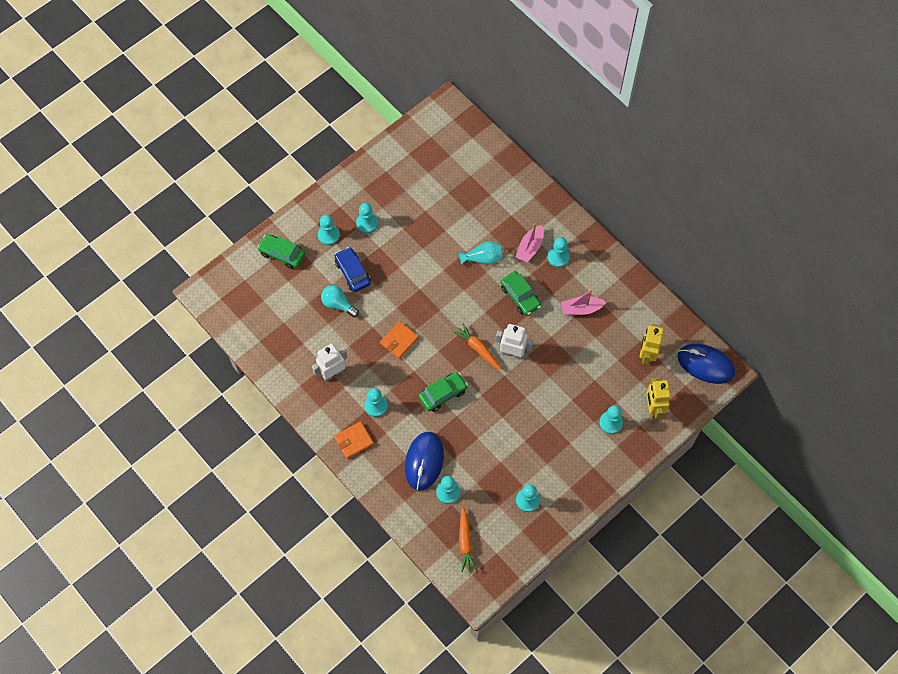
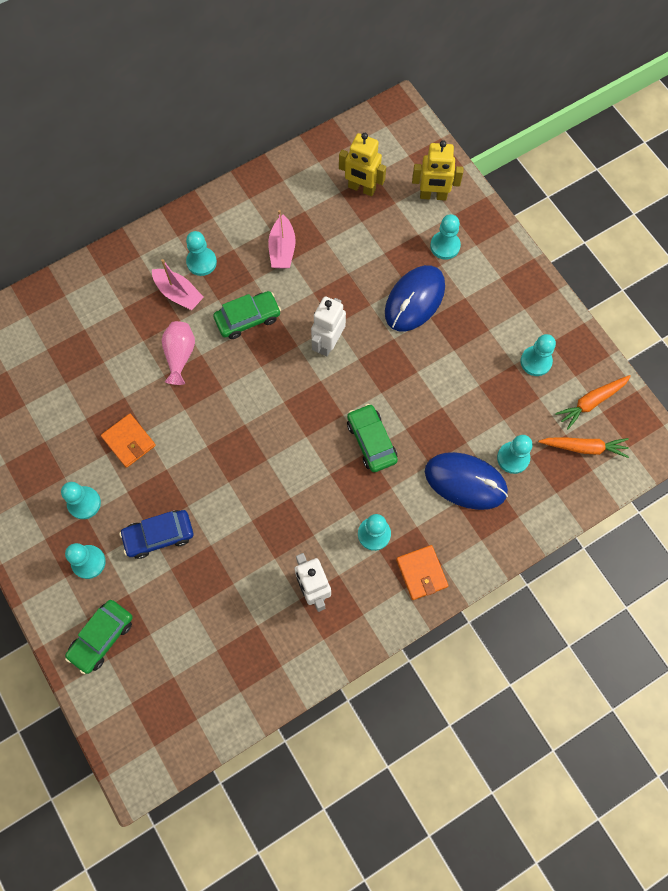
camera: 80 degrees left, 5 degrees up
(338, 304) = (205, 564): turquoise light bulb -> none
(399, 341) = (281, 486): orange wallet -> orange wallet (129, 441)
(478, 349) = (313, 384): orange carrot -> orange carrot (591, 402)
(483, 258) = (180, 355): turquoise vase -> pink vase
(705, 364) = (385, 128): blue mouse -> blue mouse (414, 300)

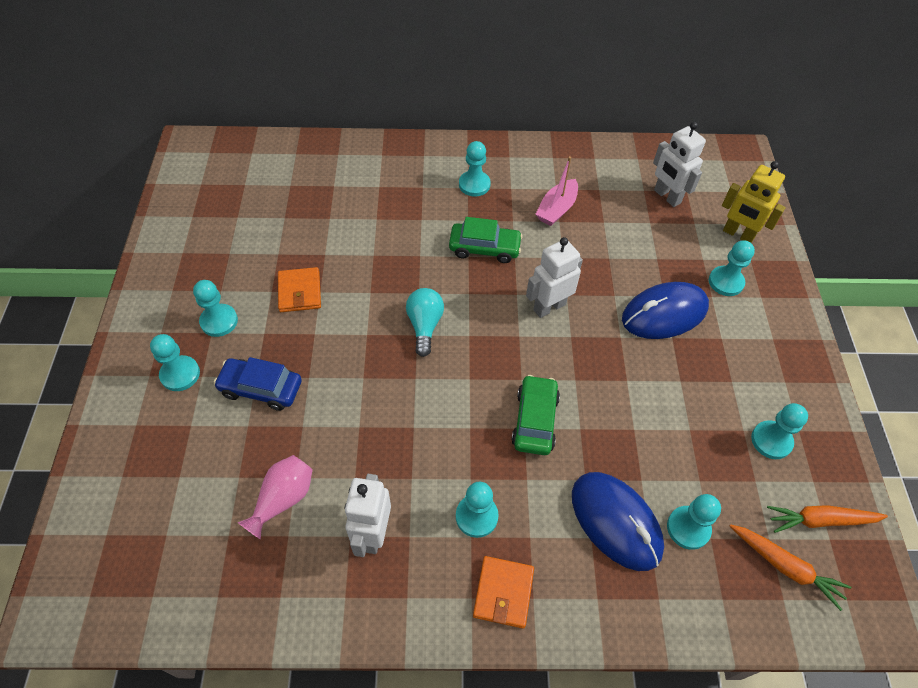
camera: 30 degrees right, 15 degrees down
(102, 637) = (133, 451): green car -> none
(178, 294) = (435, 198): pink boat -> none
(180, 355) = (400, 246): pink vase -> pink vase (283, 499)
(245, 413) = (424, 326): none -> turquoise light bulb
(361, 188) = (667, 196): yellow robot -> white robot

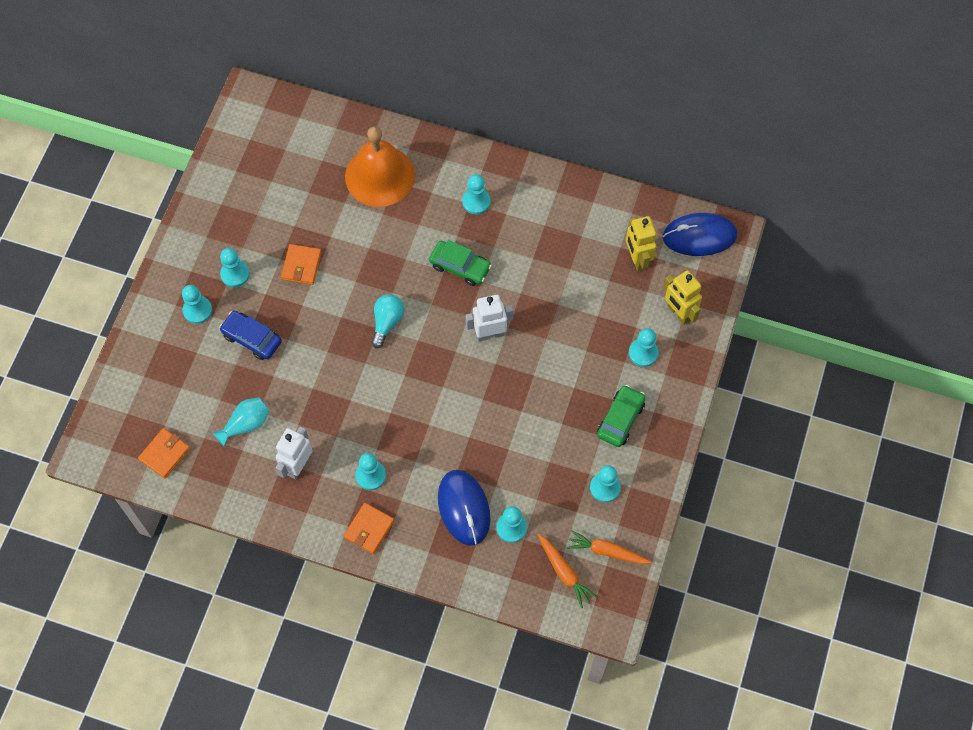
camera: 20 degrees right, 10 degrees up
(174, 577) = (164, 454): none -> orange wallet
(283, 499) = (246, 424): pink vase -> turquoise vase
(359, 185) = (379, 176): none -> orange bell
(535, 420) = (439, 421): green car -> green car (620, 419)
(556, 209) = (536, 245): pink boat -> none
(664, 313) = (578, 366): blue mouse -> blue mouse (699, 236)
(667, 196) = (637, 259): white robot -> yellow robot

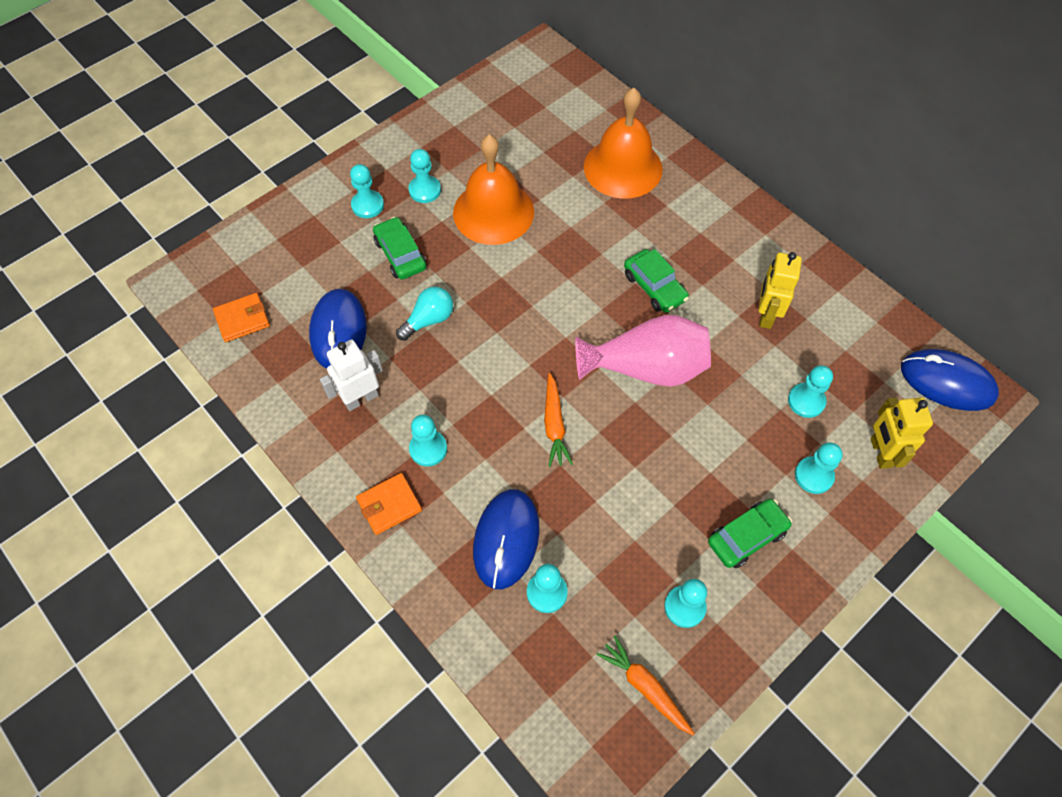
camera: 30 degrees right, 5 degrees down
(246, 424) = (338, 331): turquoise vase -> blue mouse
(252, 338) = (400, 254): blue car -> green car
(301, 266) = (493, 212): orange wallet -> orange bell
(387, 322) = (544, 304): turquoise light bulb -> turquoise light bulb (429, 320)
(476, 202) = (708, 234): turquoise pawn -> turquoise pawn (806, 401)
(489, 334) = (646, 368): white robot -> pink vase
(564, 572) = (578, 683): orange carrot -> orange carrot (554, 425)
(637, 259) = (859, 372): yellow robot -> yellow robot (766, 315)

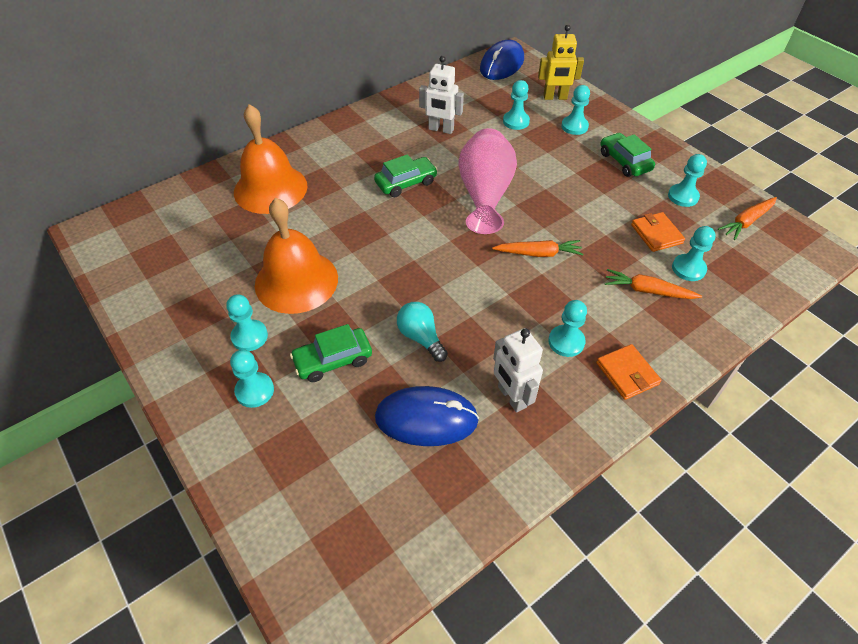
camera: 85 degrees left, 10 degrees down
(242, 319) = (398, 525): orange wallet -> orange wallet (656, 234)
(506, 539) = (648, 291): blue mouse -> orange carrot
(766, 315) = (441, 129): yellow robot -> white robot

